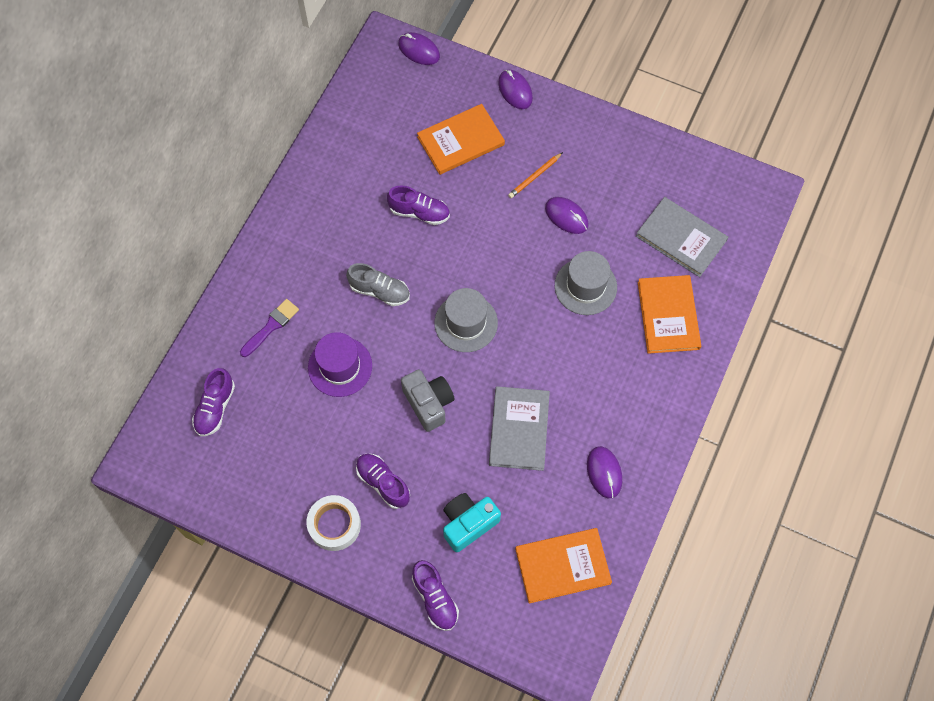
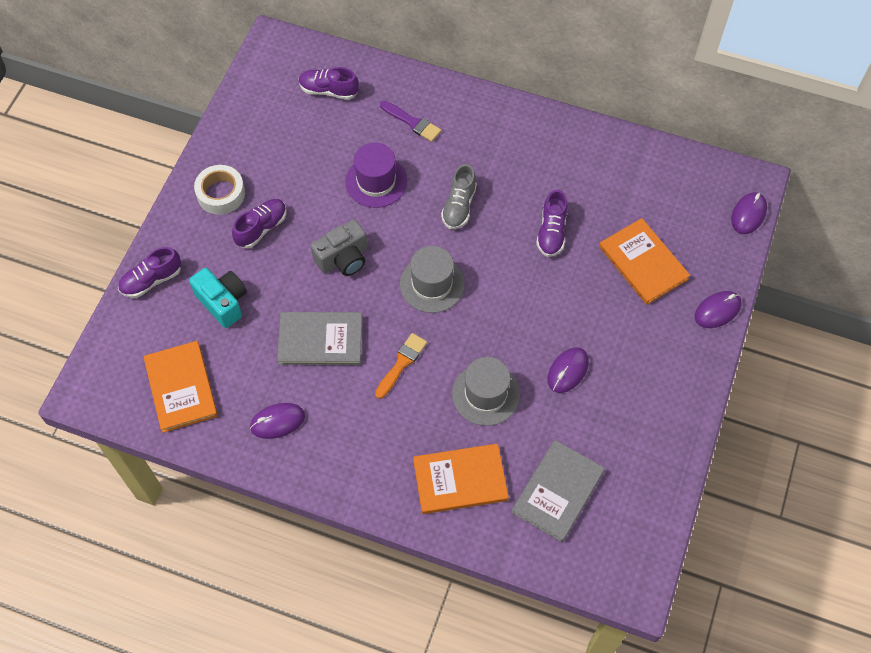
camera: 85 degrees right, 5 degrees down
(534, 176) = (612, 337): orange pencil -> none
(549, 356) = (402, 363): none -> orange brush

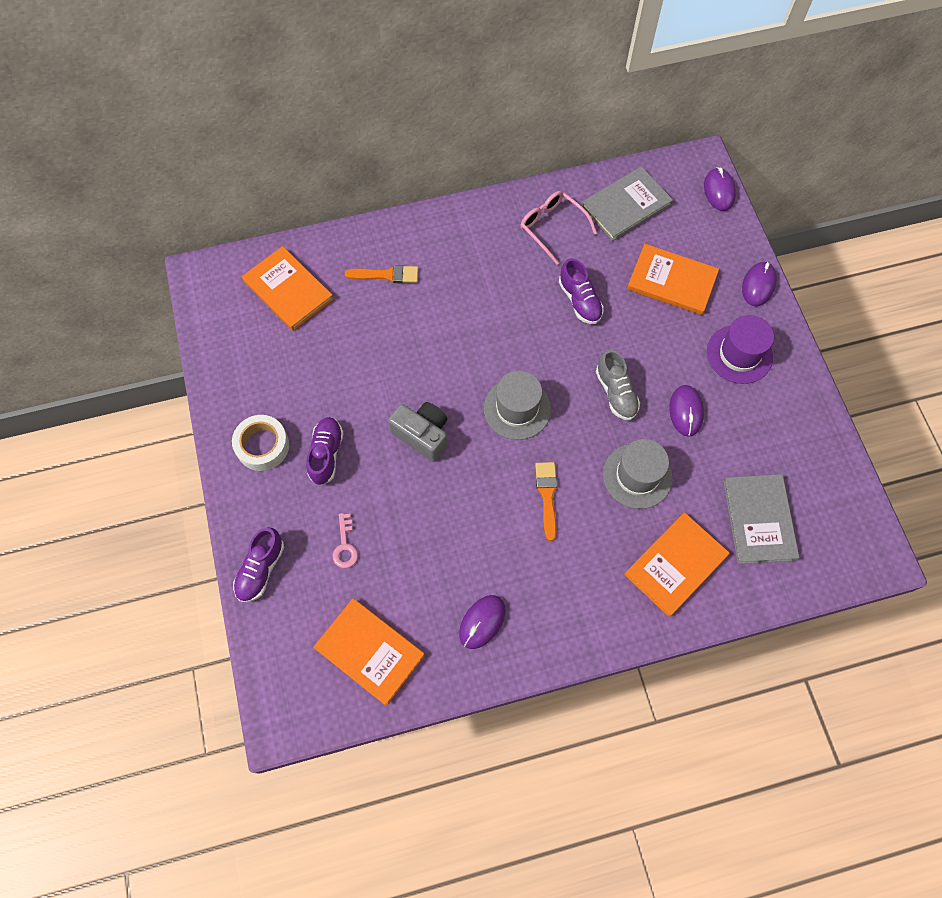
camera: 35 degrees left, 5 degrees up
(223, 302) = (345, 545): turquoise camera -> pink key
(320, 340) = (461, 522): grey book -> grey book (626, 205)
(329, 91) = (288, 290): purple shoe -> orange book
(343, 258) = (422, 435): grey camera -> grey camera turned 75 degrees counterclockwise
(376, 181) = (396, 347): purple hat -> purple hat (739, 354)
(412, 122) = (386, 275): purple brush -> orange brush
(459, 206) = (485, 325): grey shoe -> grey shoe (616, 393)
(577, 162) = (552, 227): none -> pink glasses

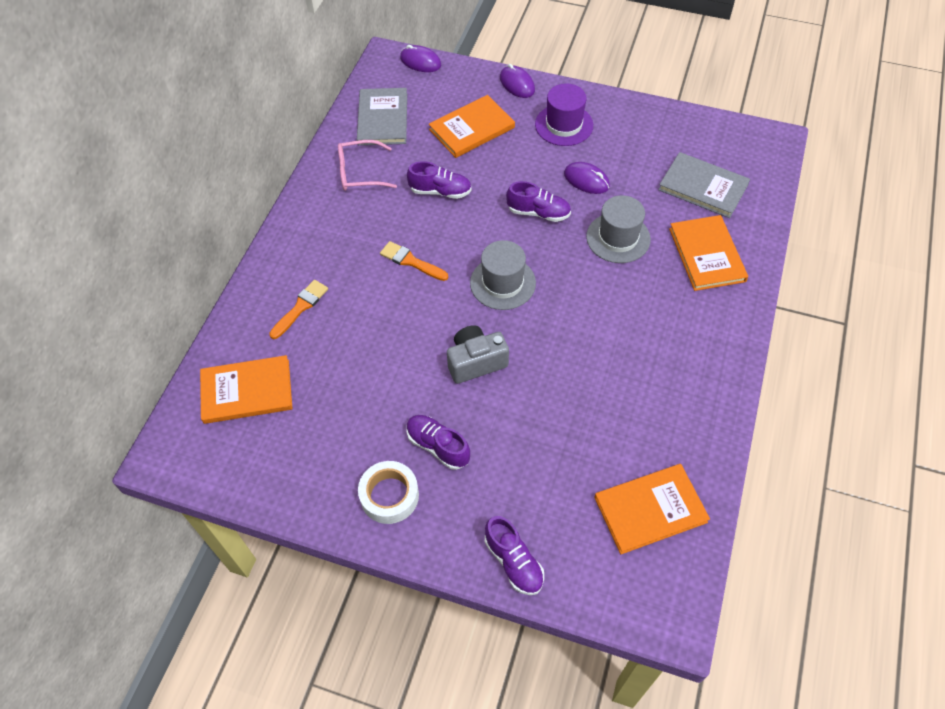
camera: 55 degrees left, 10 degrees down
(345, 545) = (537, 477): pink key -> none
(482, 622) = (675, 409): purple mouse -> none
(547, 496) = (594, 304): orange brush -> orange brush (411, 261)
(616, 393) = (538, 212): grey shoe -> purple shoe

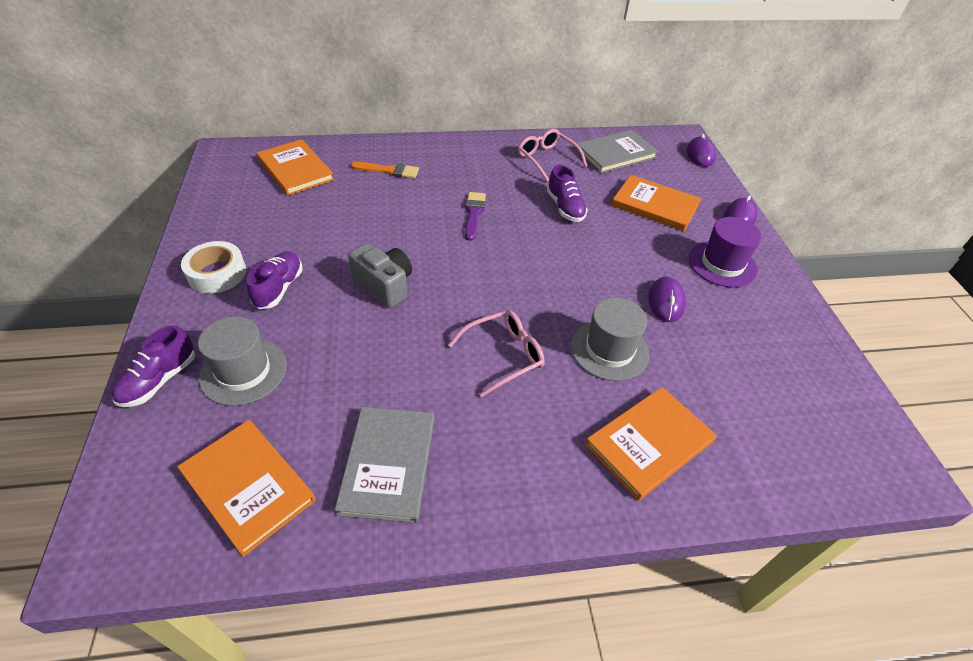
camera: 60 degrees right, 10 degrees down
(411, 261) = (474, 213): orange brush -> purple brush
(502, 283) = (488, 277): grey hat -> grey hat (243, 371)
(538, 212) = (593, 278): purple shoe -> none
(594, 305) = (504, 355): none -> pink glasses
(703, 187) = (750, 410): grey book -> grey book (388, 464)

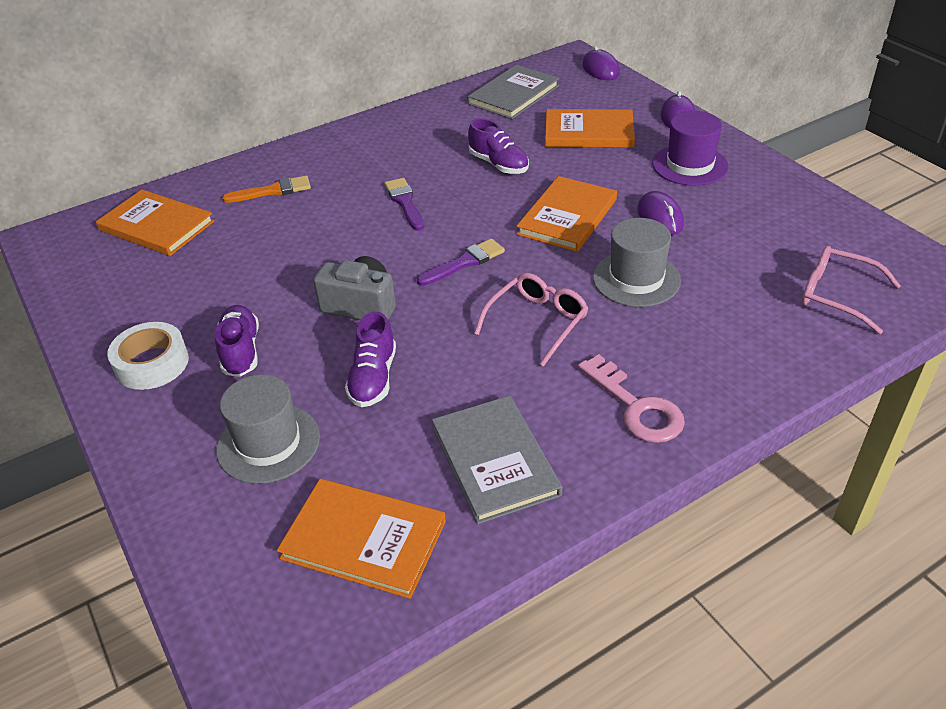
camera: 20 degrees left, 5 degrees down
(159, 380) = (176, 490): purple shoe -> purple shoe (373, 378)
(483, 280) = (465, 262): none -> purple brush
(532, 469) = (636, 407): none -> pink key
(547, 159) = (444, 123): pink glasses -> pink glasses (836, 295)
(649, 443) = (727, 343): orange book -> orange book (567, 217)

